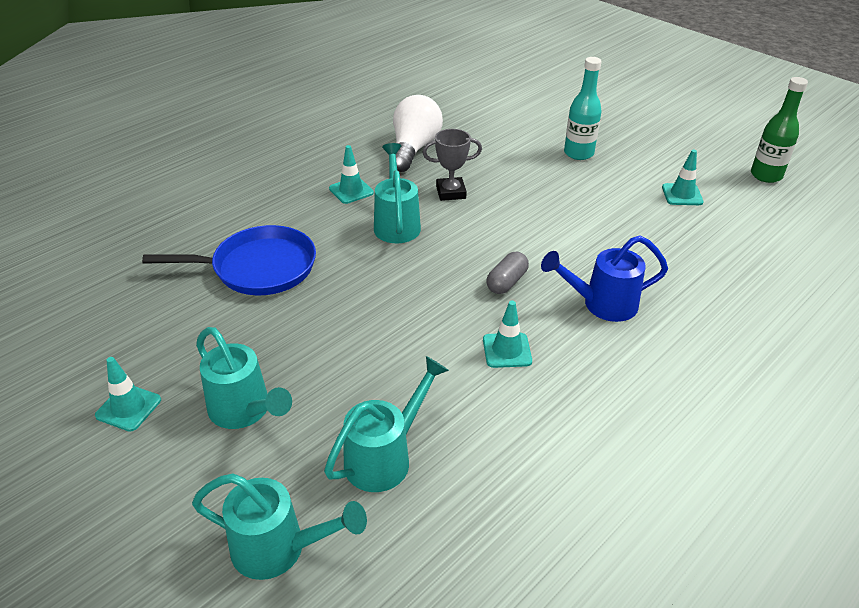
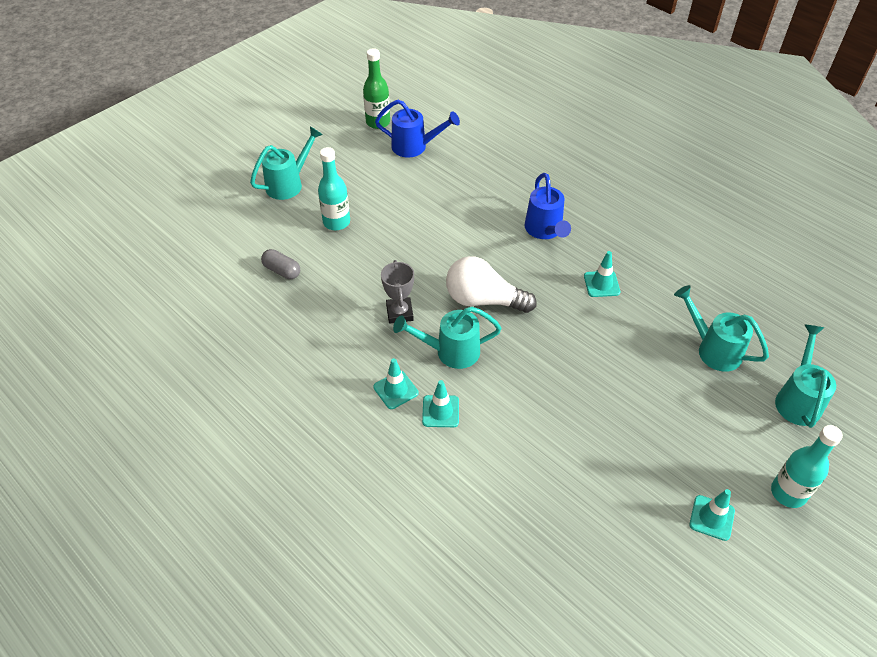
camera: 90 degrees left, 10 degrees up
(131, 496) = (788, 493): none -> turquoise bottle
(244, 411) = (695, 436): turquoise watering can -> turquoise watering can (289, 184)
(259, 268) = (525, 452): blue pan -> none
(413, 149) = (318, 341): white light bulb -> white light bulb (483, 300)
(506, 282) = (526, 280): grey capsule -> grey capsule (282, 271)
(682, 195) = (404, 170): turquoise traffic cone -> turquoise traffic cone (440, 411)
(730, 202) = (414, 147): none -> blue watering can

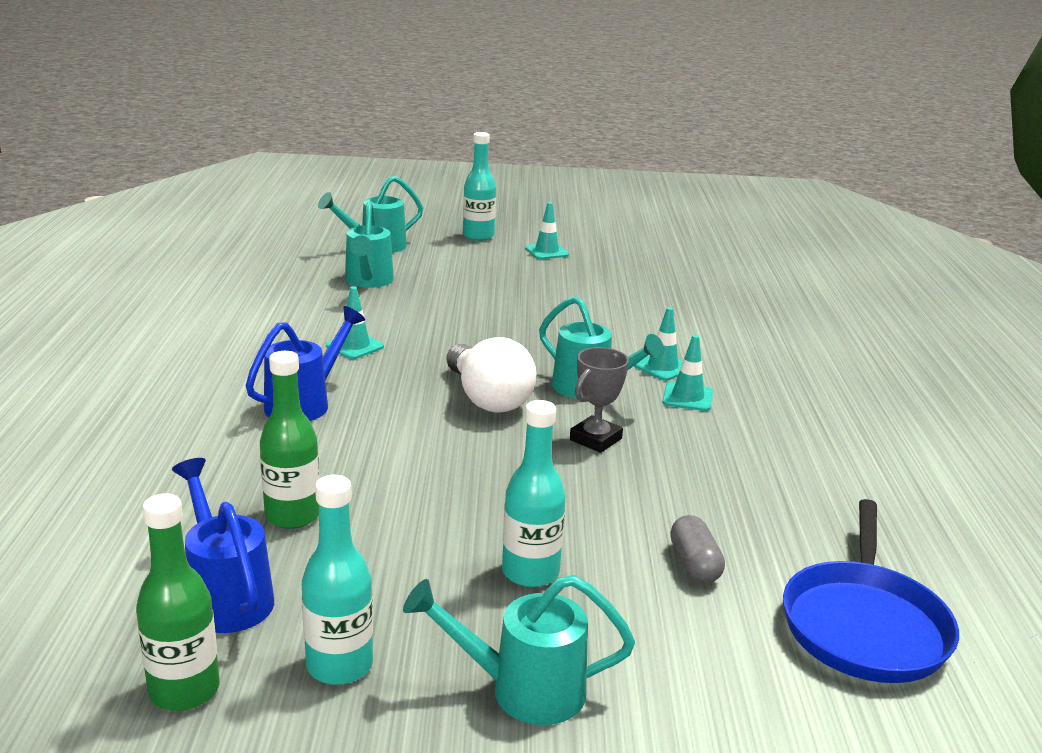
camera: 135 degrees left, 25 degrees down
(194, 289) = (864, 625): none -> blue pan
(349, 154) = (339, 665): none -> turquoise bottle
(447, 182) = (292, 516): none -> green bottle

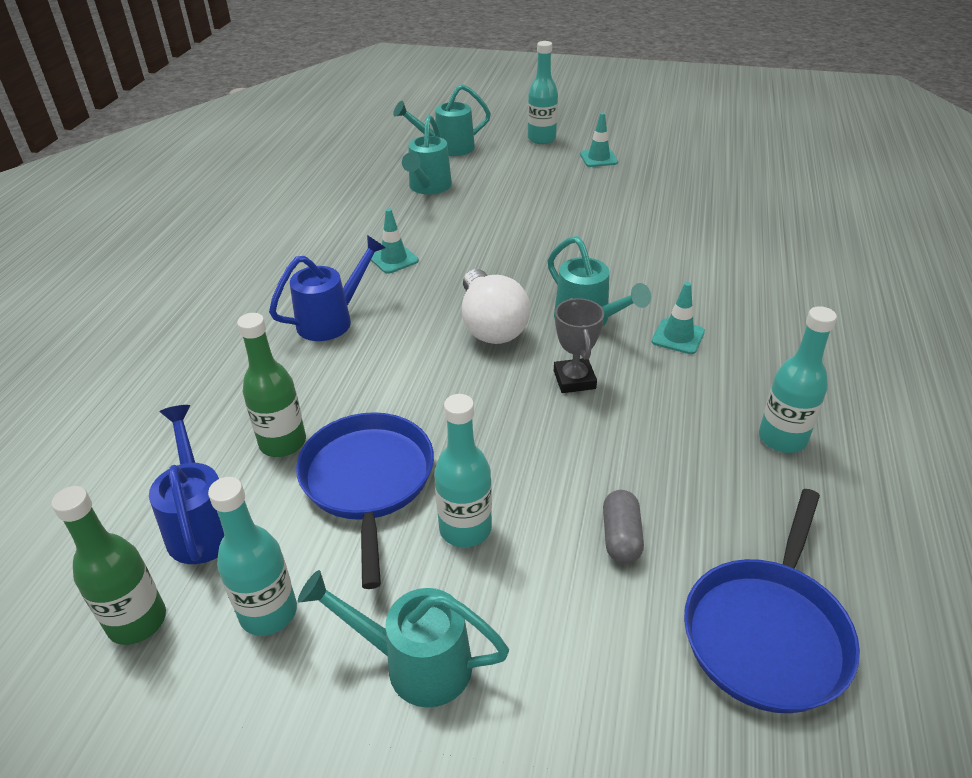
camera: 15 degrees right, 15 degrees up
(406, 541) = (368, 480): none -> blue pan
(595, 439) = (574, 380): grey trophy -> grey trophy turned 60 degrees counterclockwise
(662, 367) = (665, 299): turquoise traffic cone -> none
(820, 472) = (782, 438): none -> turquoise bottle

